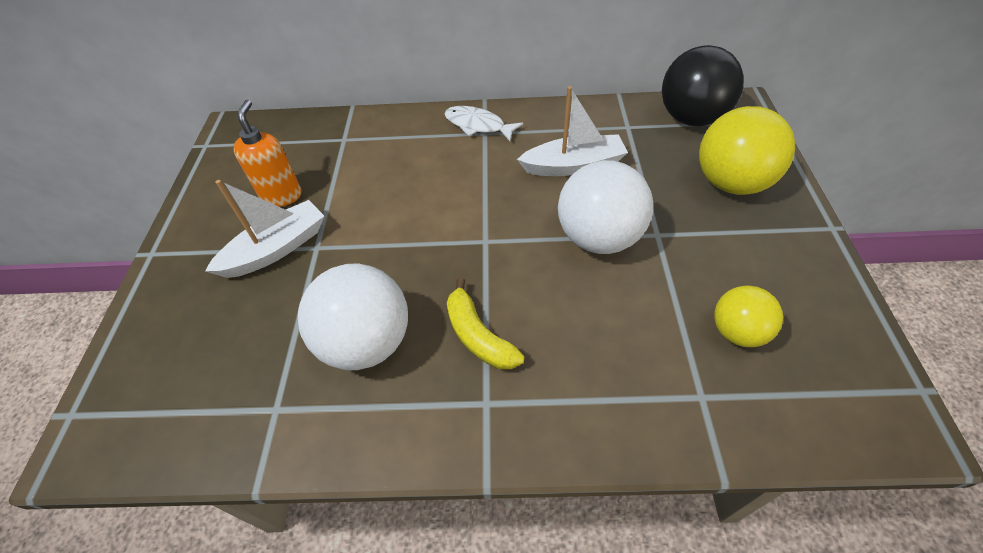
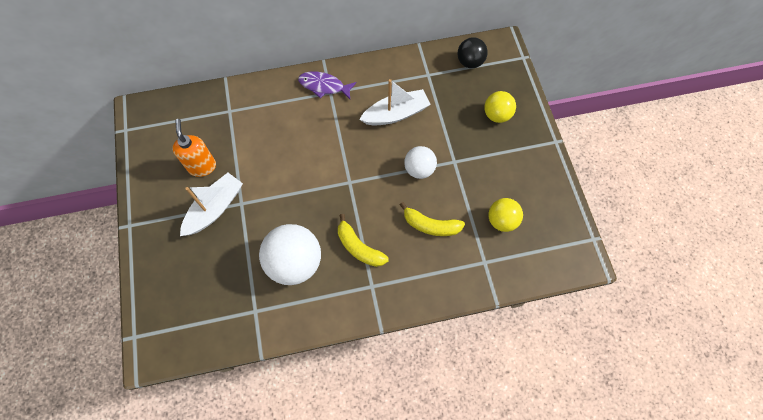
camera: 15 degrees left, 15 degrees up
(478, 125) = (324, 86): white fish -> purple fish
(598, 238) = (419, 169): white ball -> white ball, size x0.59
(607, 320) = (430, 225): none -> yellow banana
(691, 118) = (470, 62): black ball -> black ball, size x0.59
(731, 183) = (497, 115): yellow ball -> yellow ball, size x0.59

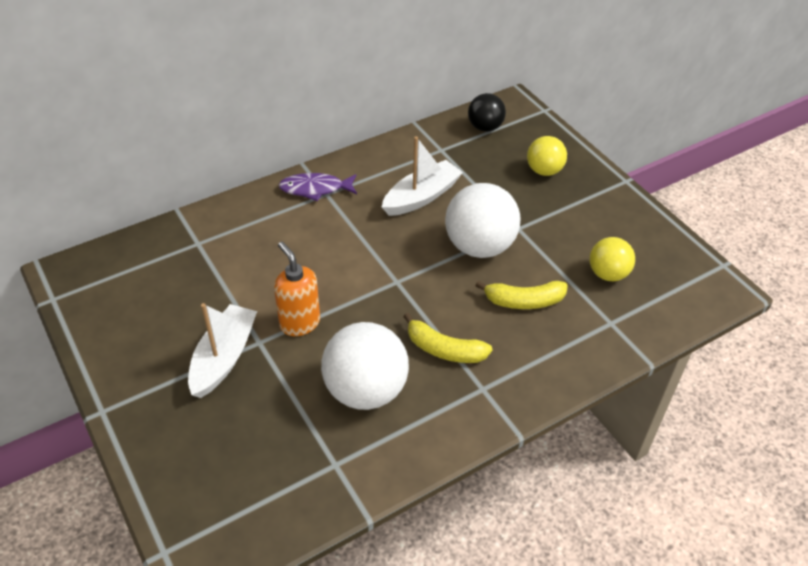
camera: 20 degrees left, 20 degrees down
(202, 166) = (185, 314): orange soap dispenser -> orange soap dispenser (299, 323)
(419, 169) = (479, 246): white ball -> white ball, size x1.71

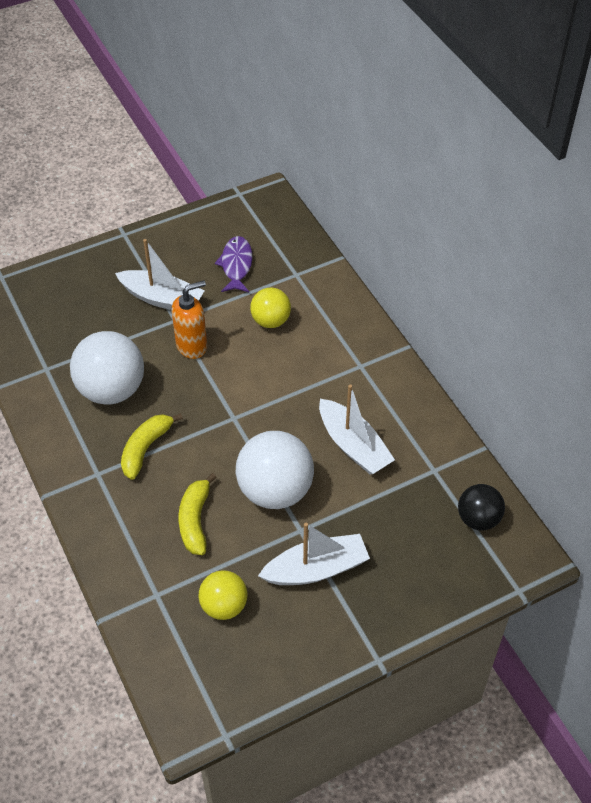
camera: 95 degrees right, 5 degrees up
(315, 189) = (367, 357): purple fish -> purple fish (236, 265)
(544, 171) = (396, 571): yellow ball -> yellow ball (271, 321)
(555, 217) = (316, 569): none -> white boat

